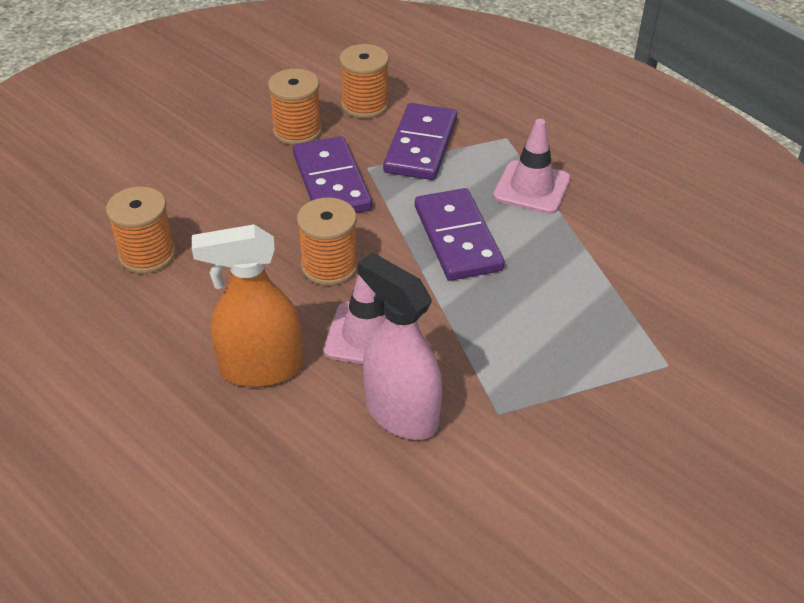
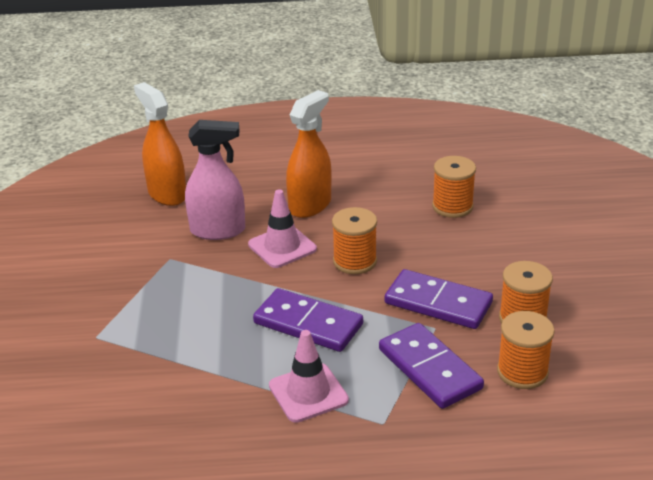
camera: 135 degrees right, 10 degrees down
(386, 538) = (167, 194): none -> orange spray bottle

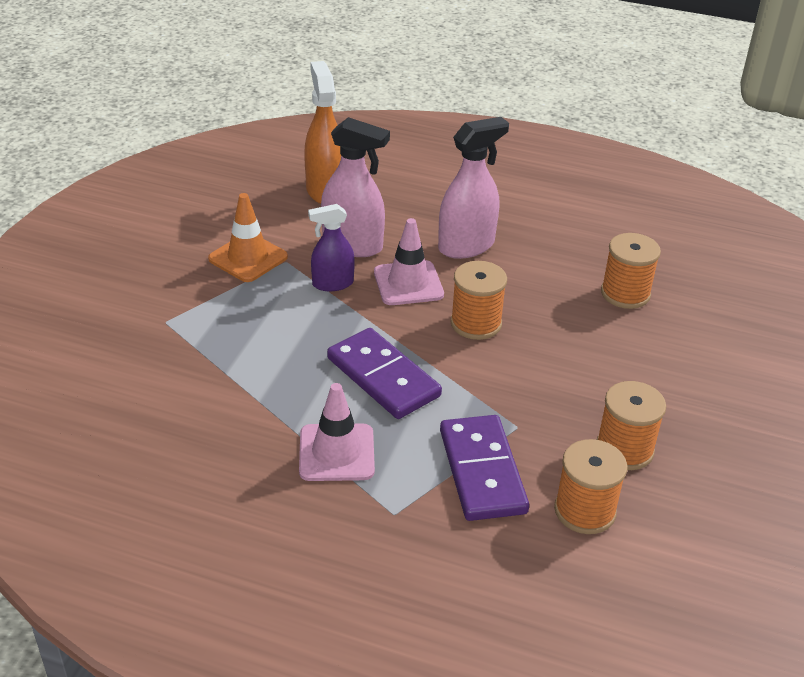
camera: 20 degrees right, 5 degrees up
(135, 265) = (248, 258): none -> orange traffic cone
(220, 265) = (332, 283): none -> purple spray bottle
(310, 205) = (466, 246): orange spray bottle -> pink spray bottle
(438, 303) = (538, 400): purple domino -> none

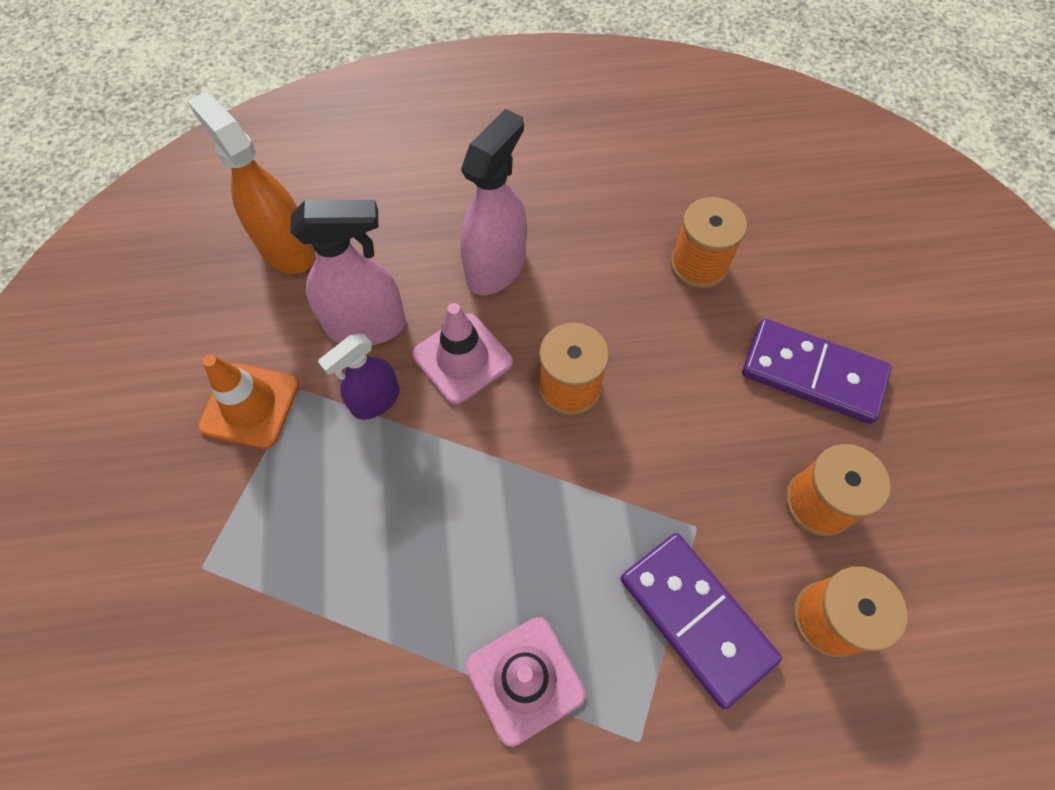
camera: 25 degrees left, 25 degrees up
(383, 377) = (513, 526): purple domino -> purple domino (812, 374)

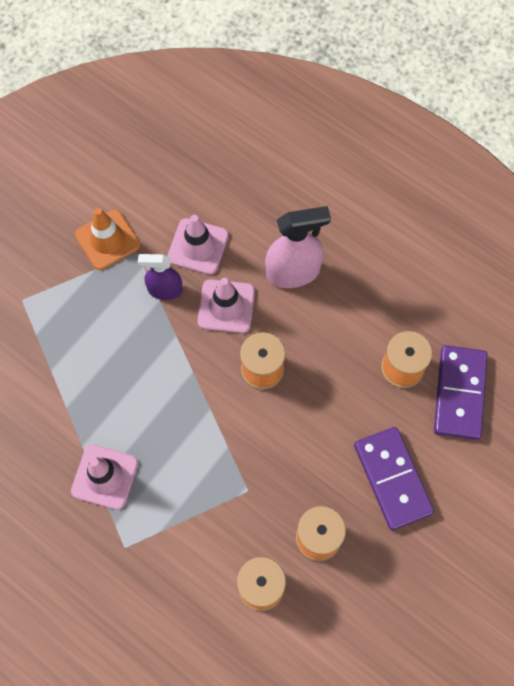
camera: 45 degrees right, 5 degrees up
(286, 248) = (200, 167): orange spray bottle -> none
(367, 325) = (198, 246): pink spray bottle -> pink traffic cone
(696, 618) = (202, 526): purple domino -> purple domino (459, 393)

